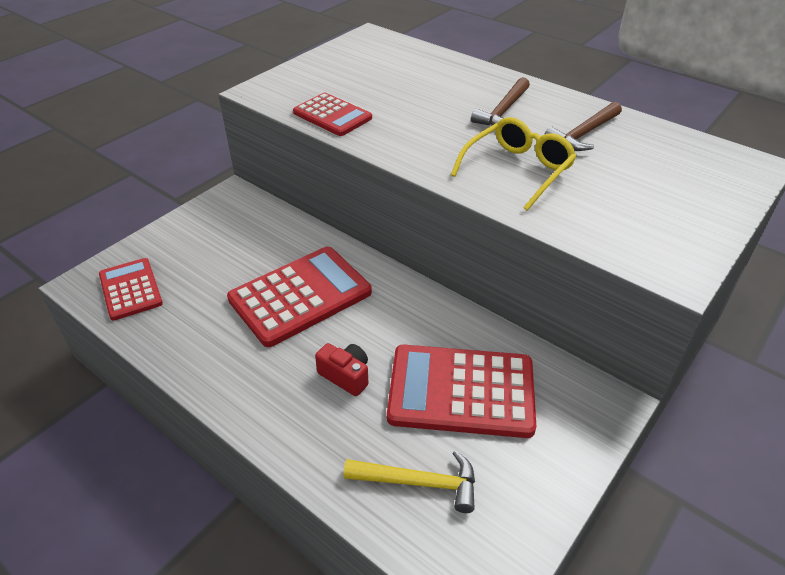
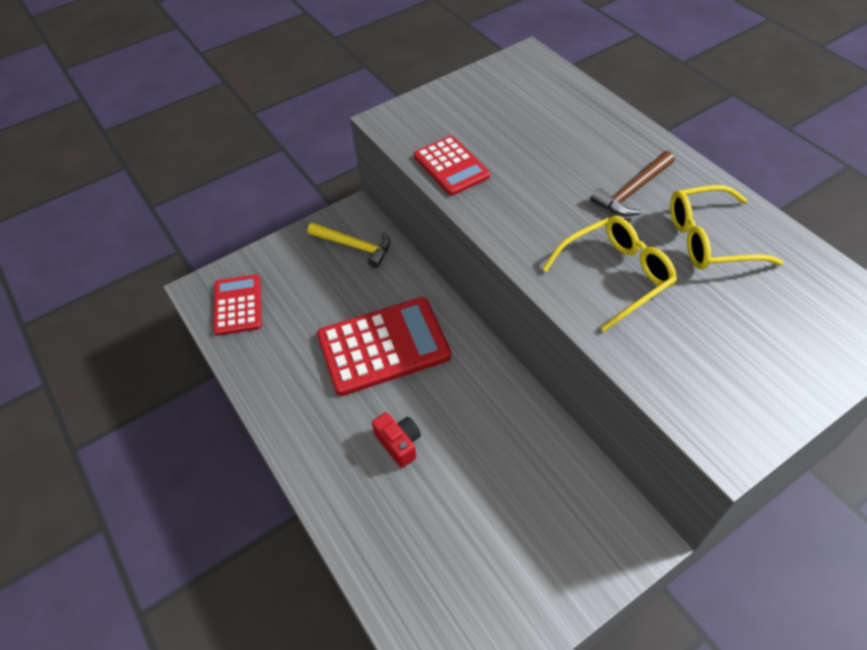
camera: 20 degrees right, 10 degrees up
(419, 483) = (429, 570): yellow hammer -> yellow hammer (354, 246)
(461, 391) = (499, 488): red calculator -> none
(583, 134) = (708, 239): brown hammer -> yellow glasses

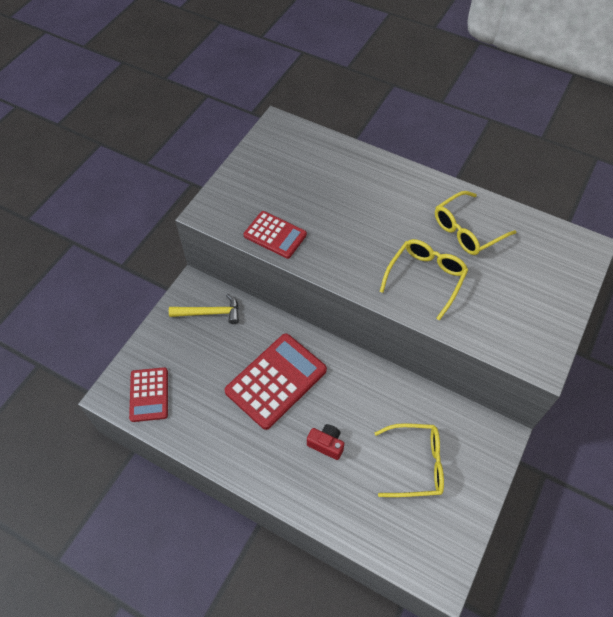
camera: 30 degrees left, 5 degrees up
(238, 305) = (149, 394): red calculator -> red calculator turned 150 degrees counterclockwise
(499, 520) = (416, 464): none -> yellow glasses
(632, 191) = (404, 212): brown hammer -> none

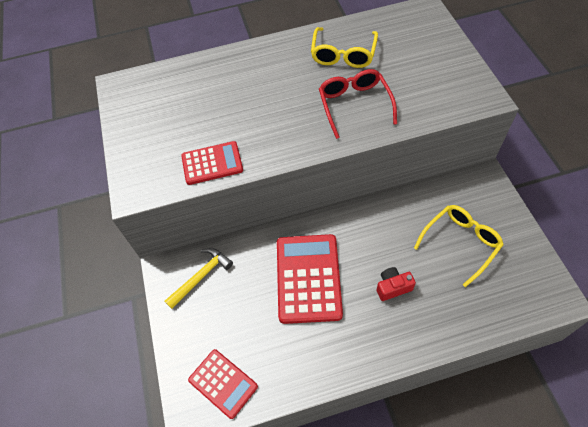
camera: 40 degrees left, 0 degrees up
(425, 278) = (354, 105): yellow glasses -> red glasses

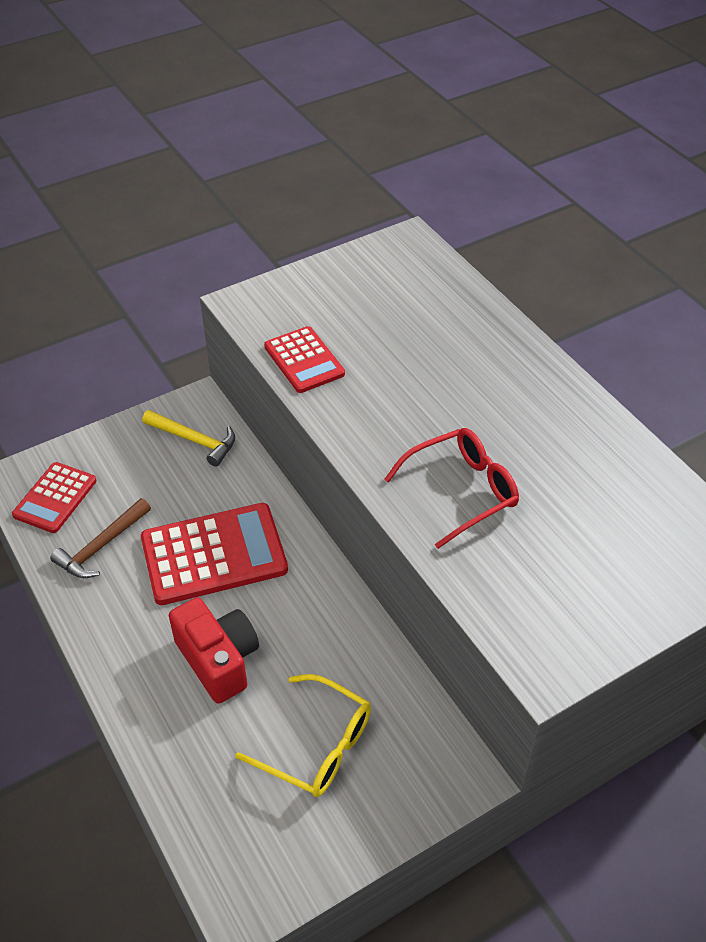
camera: 70 degrees right, 10 degrees down
(280, 352) = (101, 546): none -> brown hammer
(343, 54) = (568, 459): yellow glasses -> none
(393, 287) = (218, 660): red camera -> red camera, size x1.70

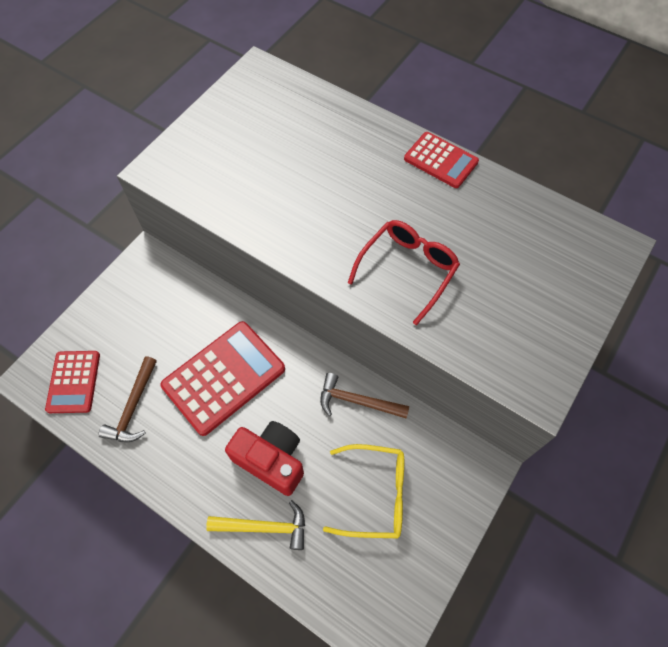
camera: 25 degrees left, 15 degrees up
(194, 440) = (160, 290): yellow hammer -> yellow hammer (264, 527)
(304, 360) = (232, 203): red calculator -> red calculator (441, 160)
(352, 639) = (357, 401): none -> brown hammer

